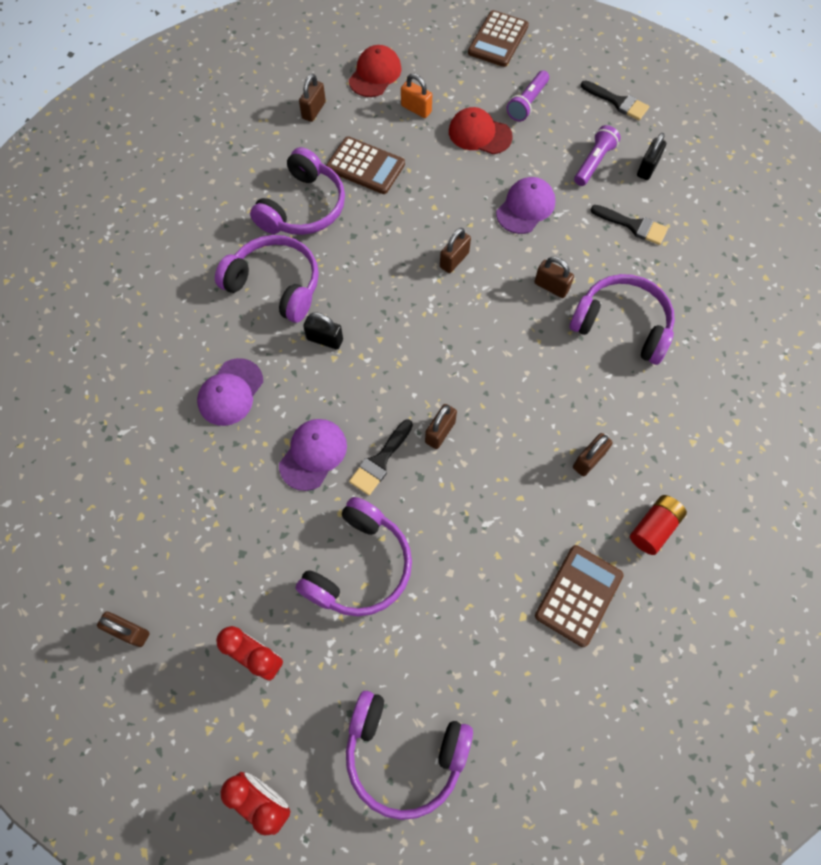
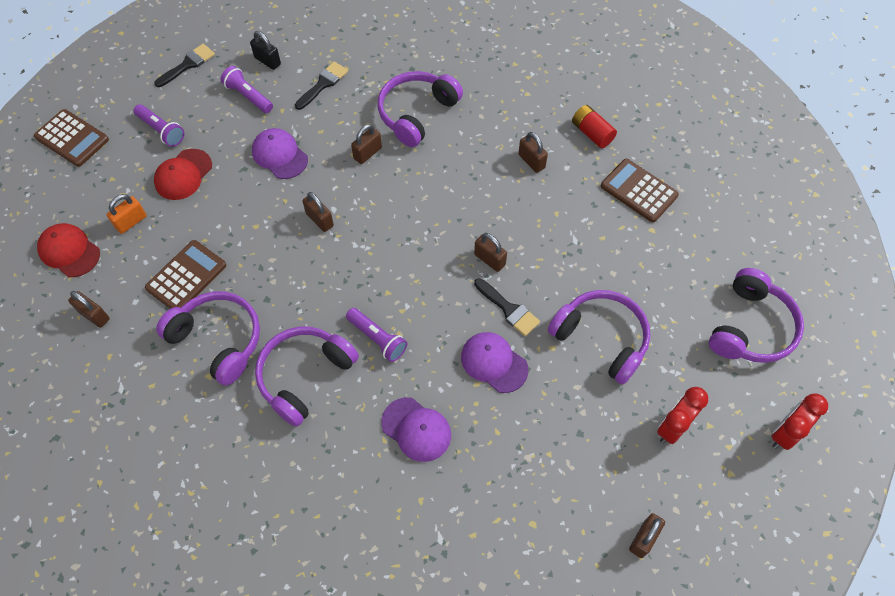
camera: 80 degrees left, 5 degrees down
(325, 339) = (377, 339): black padlock -> purple flashlight

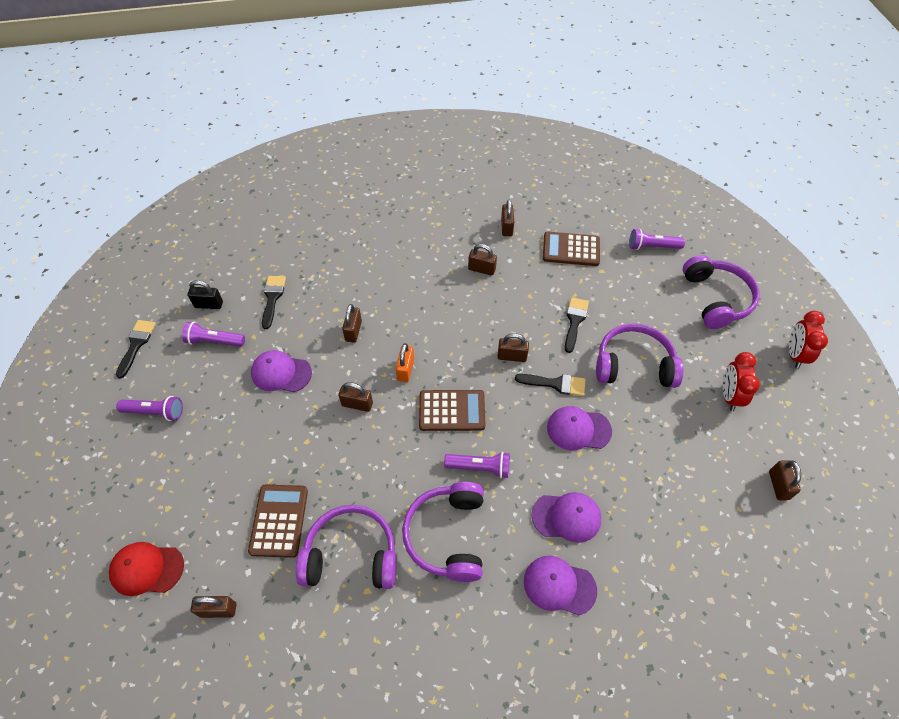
camera: 35 degrees left, 5 degrees down
(72, 138) = (69, 468): brown calculator -> brown calculator (452, 411)
(131, 222) = (188, 506): orange padlock -> orange padlock (405, 370)
(183, 175) = (206, 437): red cap -> none
(361, 479) = (559, 585): none -> purple cap
(417, 113) = (368, 280): purple headphones -> none
(579, 262) = (574, 321): none -> black brush
(592, 133) = (506, 227): red battery -> brown padlock
(730, 236) = (652, 246): none -> purple flashlight

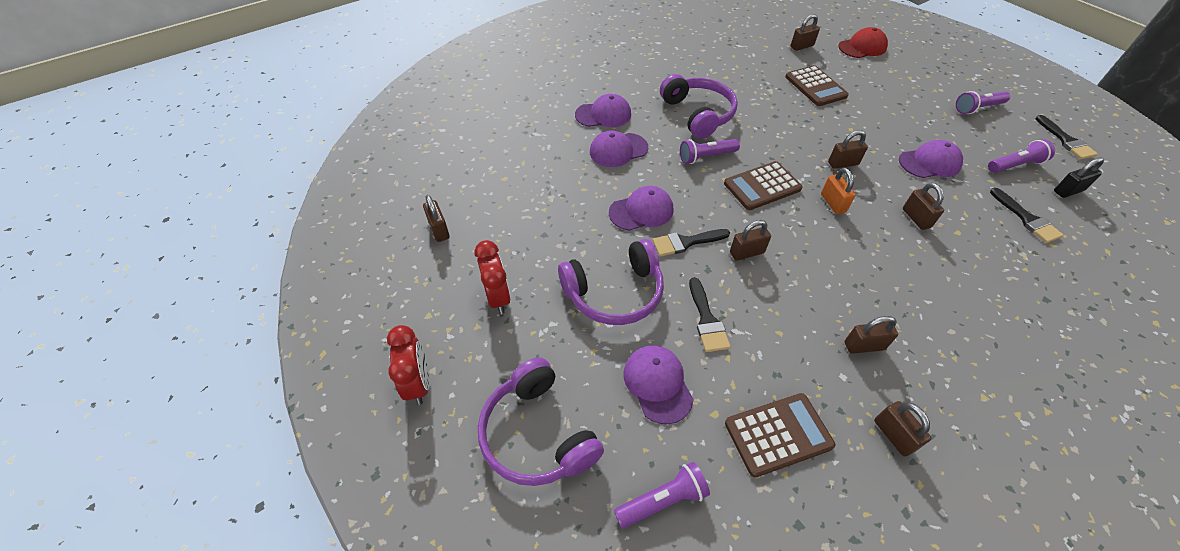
camera: 155 degrees right, 5 degrees down
(351, 555) = (752, 87): purple headphones -> none
(629, 297) = (657, 384): none -> purple cap

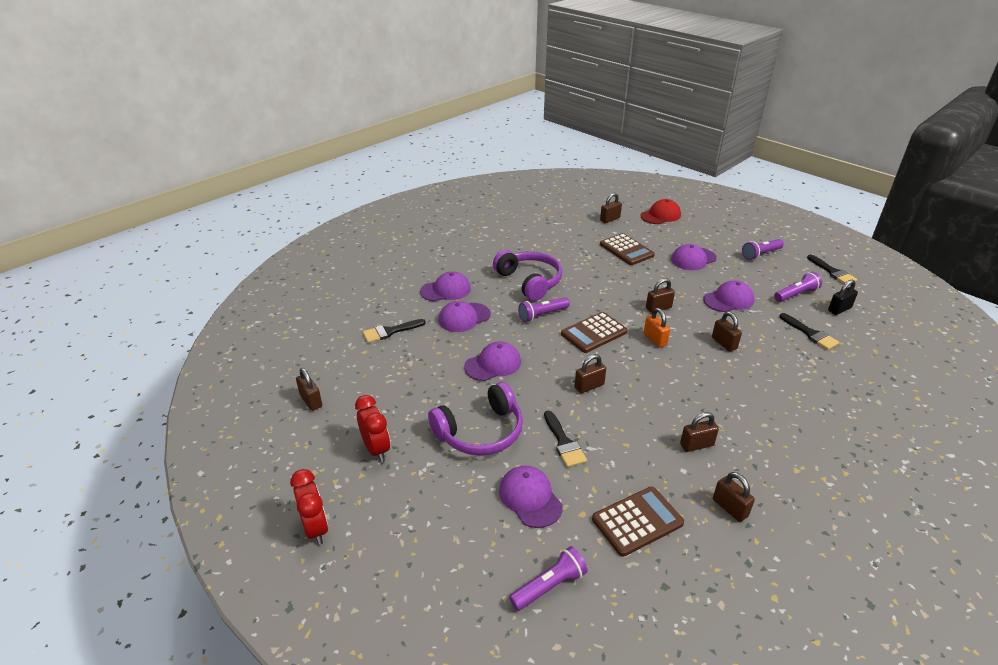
camera: 10 degrees left, 15 degrees down
(538, 434) = (432, 552): purple headphones -> none
(685, 242) = (536, 384): black brush -> black brush (390, 332)
(893, 106) = (693, 259): none -> purple cap

